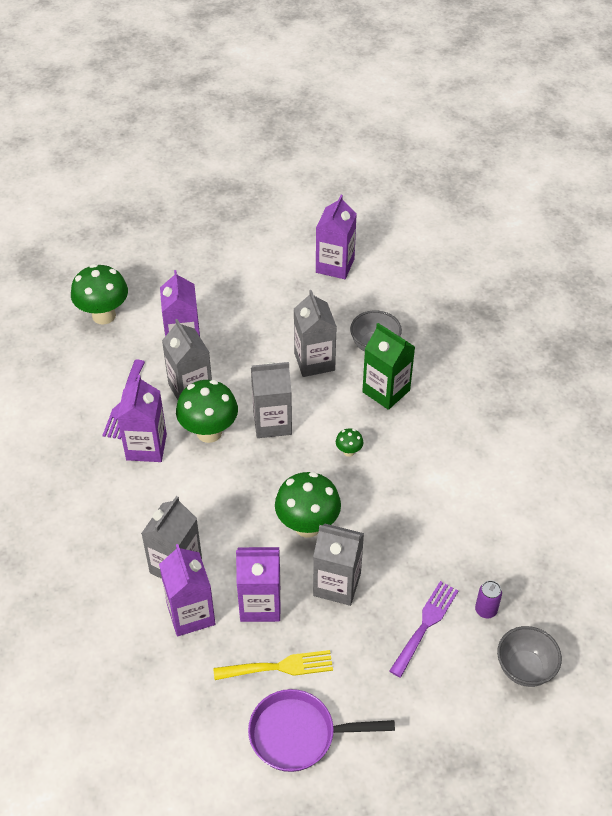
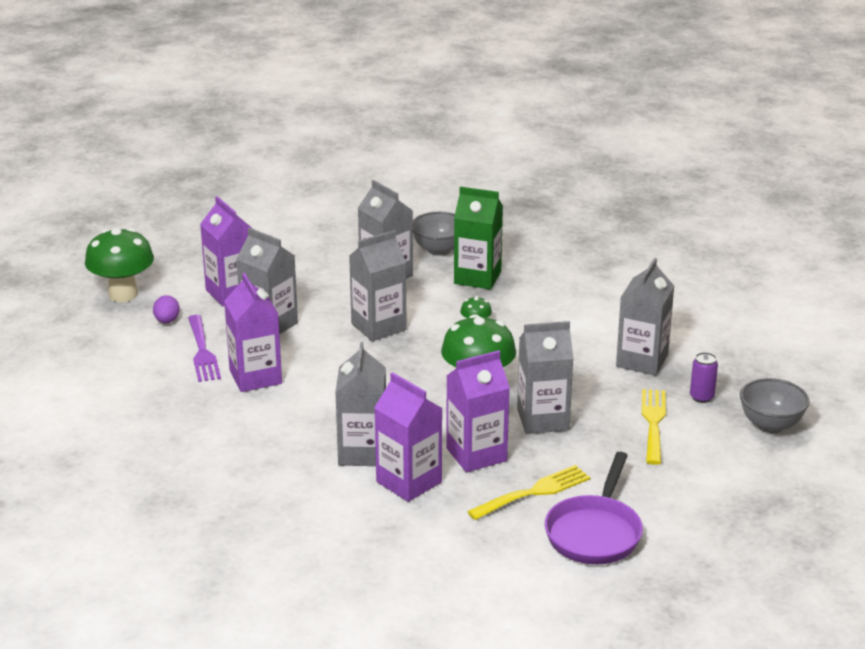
camera: 25 degrees left, 20 degrees down
(118, 357) = (167, 321): none -> purple egg
(209, 432) = (316, 350): green mushroom -> none
(299, 734) = (595, 532): purple pan -> purple pan turned 45 degrees counterclockwise
(335, 265) = (350, 205): purple carton -> none
(425, 625) = (653, 423): purple fork -> yellow fork
(462, 545) = (642, 361): none -> grey carton

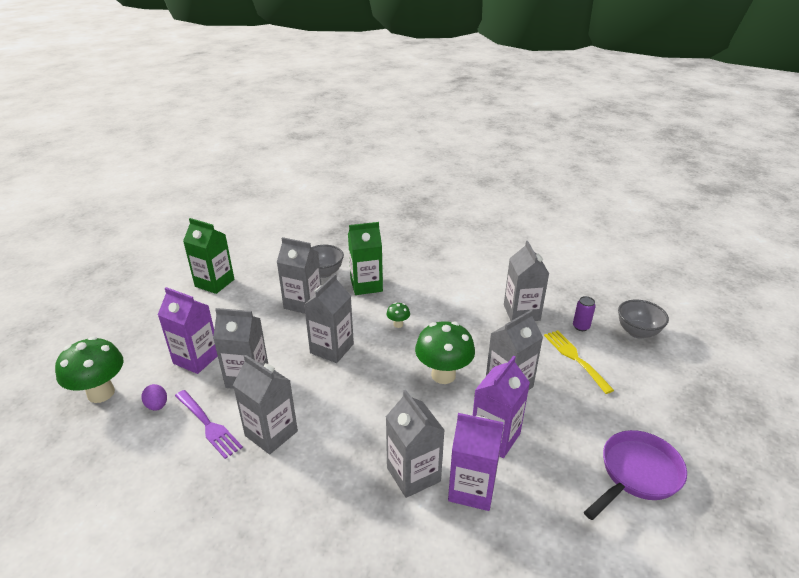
camera: 30 degrees left, 5 degrees up
(255, 377) = (271, 433): purple carton -> grey carton
(304, 226) = (214, 283): none -> green carton
(534, 492) = (564, 455): yellow fork -> none
(595, 532) = (637, 474): purple pan -> purple pan turned 120 degrees counterclockwise

